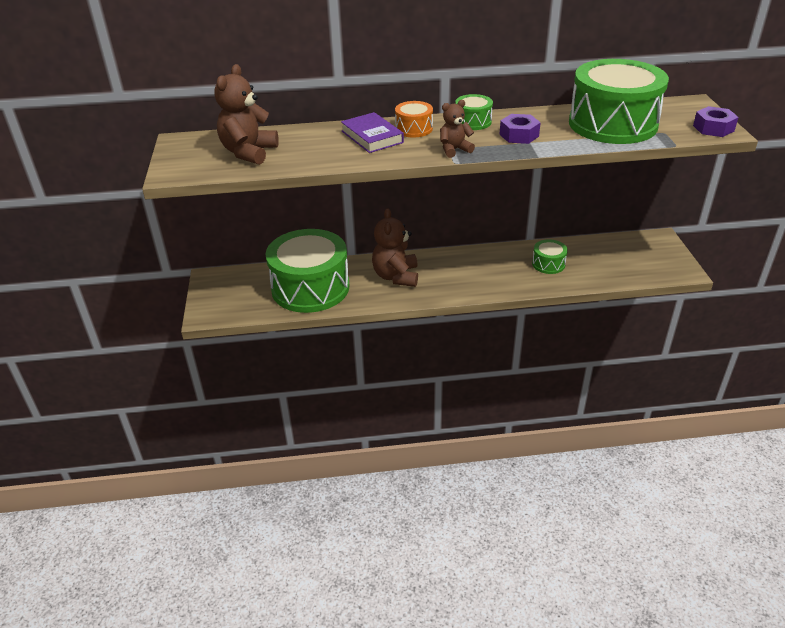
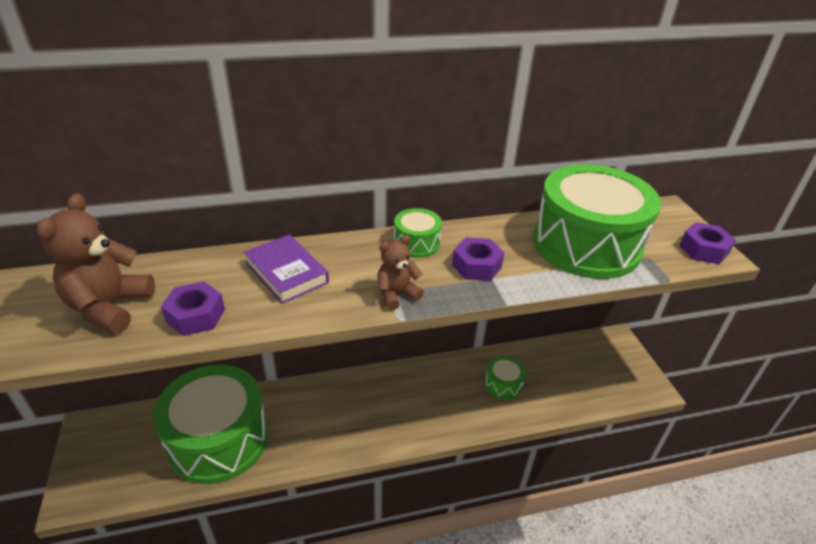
camera: 10 degrees left, 0 degrees up
(308, 158) = (196, 316): none -> purple nut
(396, 276) = (326, 414): brown teddy bear -> none
(414, 129) = (342, 257): orange drum -> none

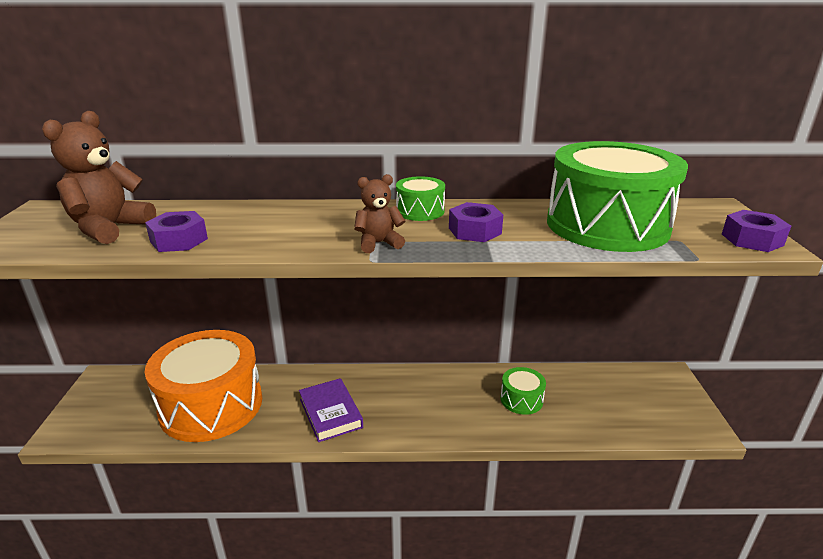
camera: 15 degrees right, 10 degrees down
(218, 439) = (211, 405): green drum -> orange drum
(286, 272) = (280, 220): purple book -> purple book (330, 413)

